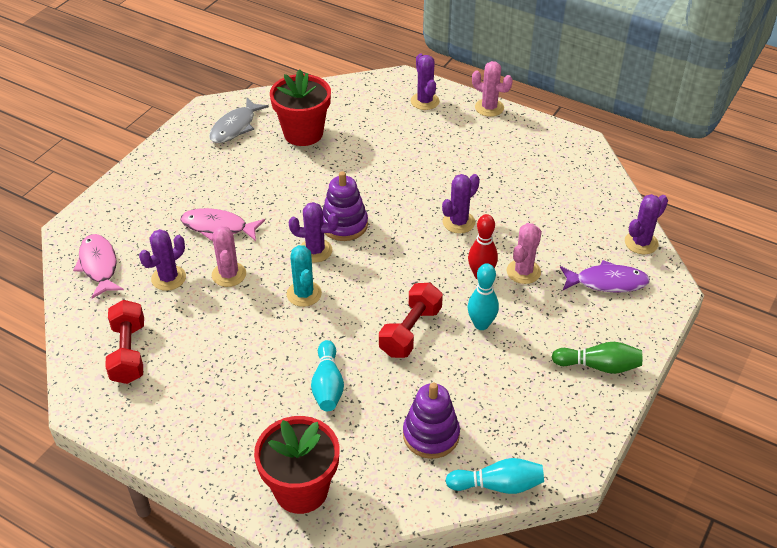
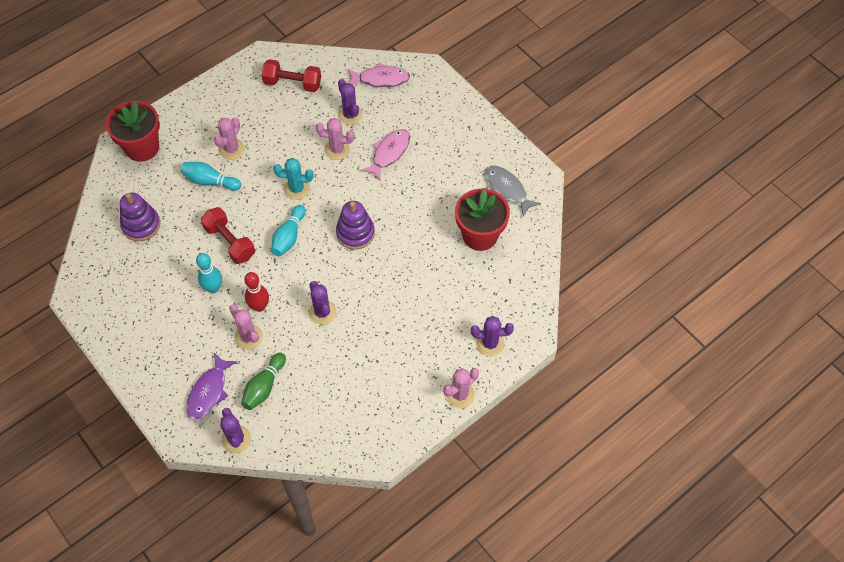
camera: 110 degrees right, 15 degrees up
(266, 381) = (232, 149): none -> pink cactus
(315, 251) = (336, 207): purple cactus -> none
(498, 485) = (86, 248): turquoise bowling pin -> turquoise bowling pin (289, 236)
(599, 366) = (138, 347): green bowling pin -> green bowling pin (264, 386)

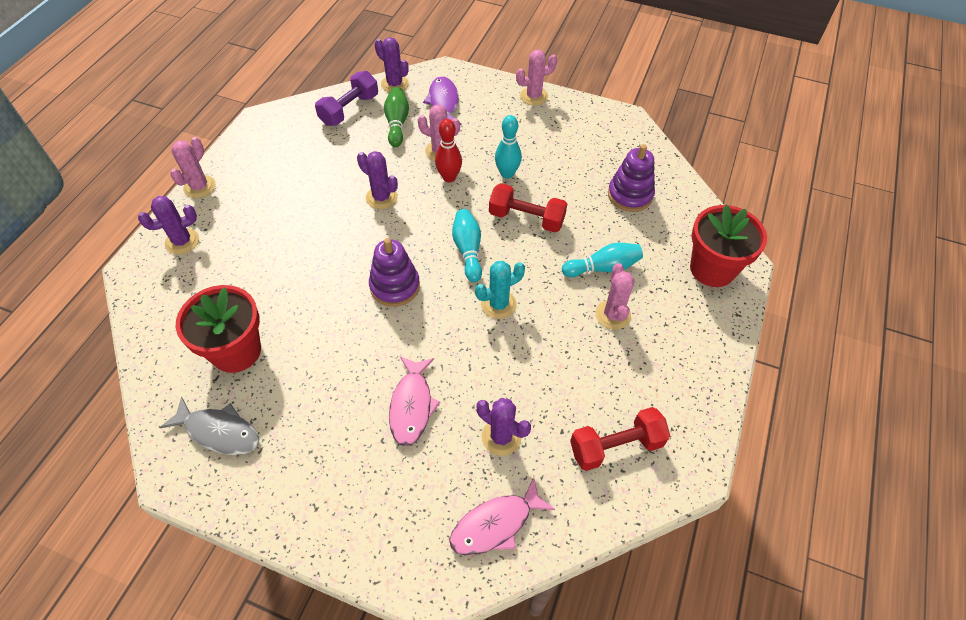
camera: 150 degrees right, 5 degrees down
(295, 425) = (349, 110): none -> purple dumbbell
(337, 149) = (484, 377): pink cactus -> pink cactus (534, 96)

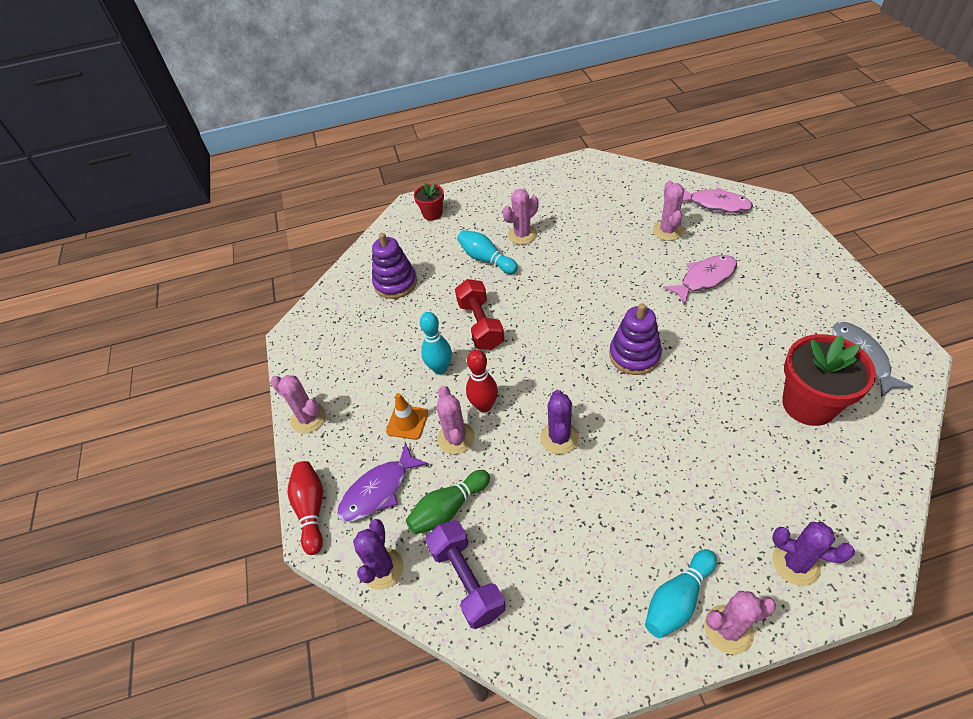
camera: 120 degrees left, 5 degrees down
(349, 110) = (467, 580): purple dumbbell -> purple dumbbell turned 60 degrees clockwise
(463, 73) = (311, 509): none -> red bowling pin
(468, 250) = (551, 337): turquoise bowling pin -> turquoise bowling pin (678, 599)
(479, 136) = (407, 422): none -> orange traffic cone
(498, 304) = (579, 289): turquoise cactus -> none
(501, 437) = (668, 231): purple cactus -> pink cactus
(616, 446) = (612, 189): red dumbbell -> none
(712, 269) = (432, 214): red flower pot -> red flower pot, size x0.54

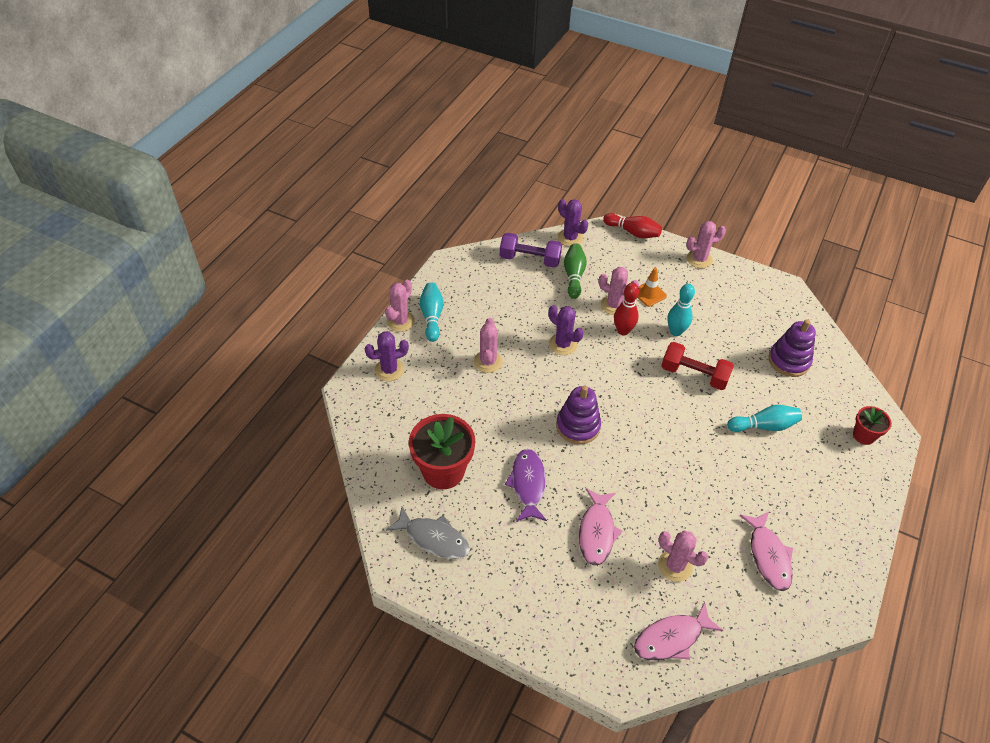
camera: 125 degrees right, 0 degrees up
(378, 490) = (615, 259): purple fish -> purple fish (528, 484)
(522, 235) = (772, 469): pink cactus -> pink cactus (488, 361)
(596, 201) = (768, 556): none -> pink fish

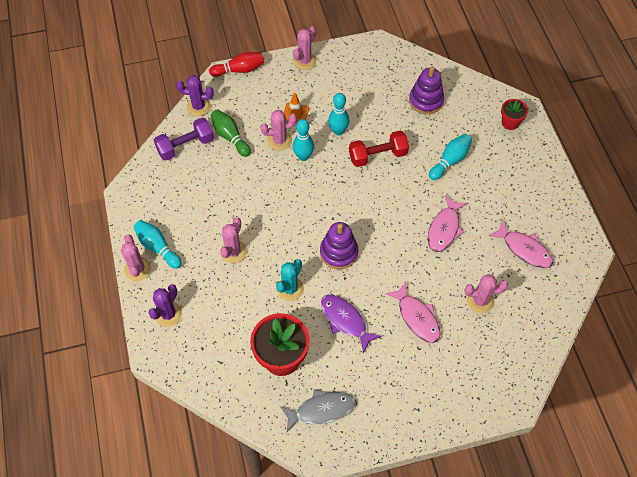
camera: 40 degrees left, 10 degrees up
(488, 361) = (233, 251): pink cactus -> pink cactus turned 60 degrees clockwise
(505, 423) = (290, 289): none -> turquoise cactus
(562, 344) = (272, 198): purple cactus -> none
(623, 331) = (303, 156): red bowling pin -> turquoise bowling pin
(671, 638) = (517, 348): pink fish -> pink fish (444, 229)

